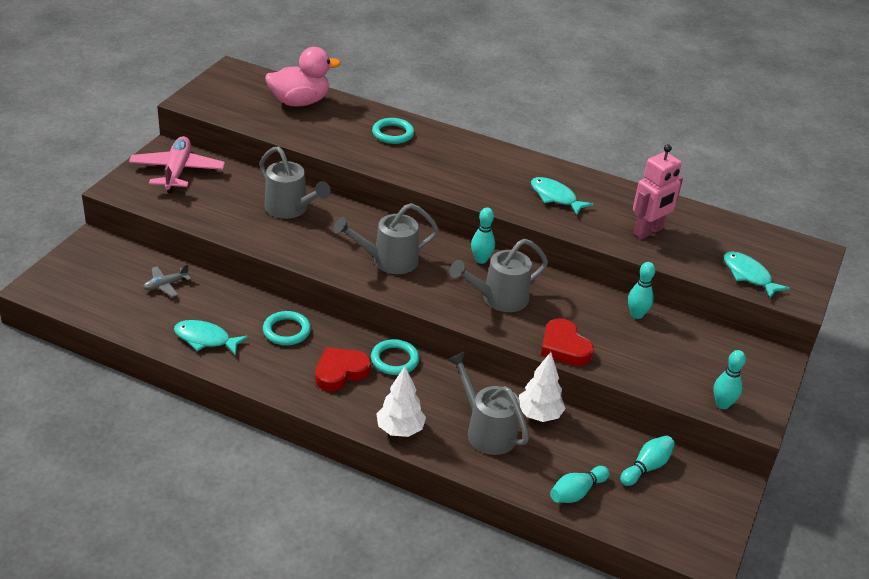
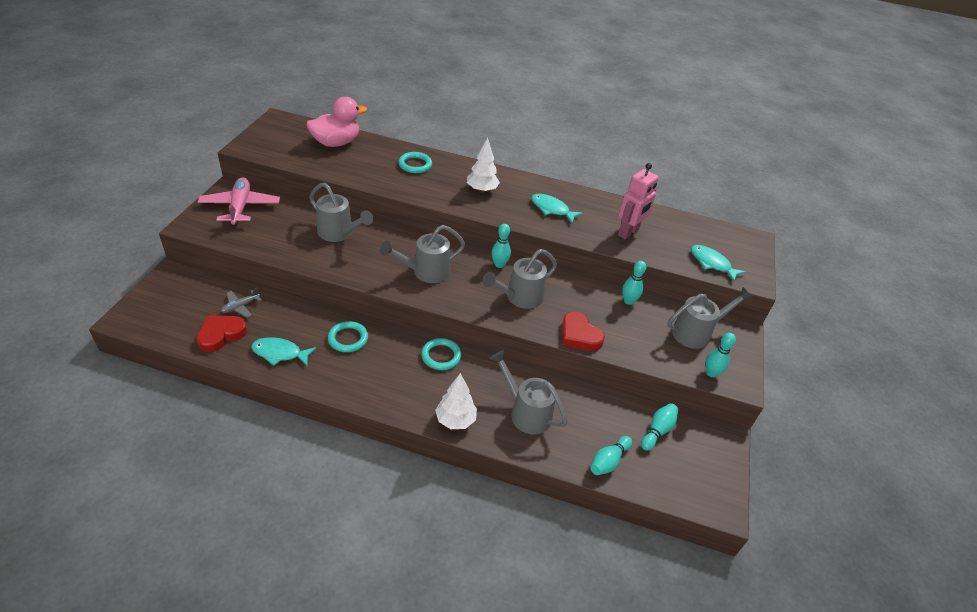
camera: 10 degrees left, 5 degrees up
(340, 372) = (398, 372): red heart -> red heart (221, 334)
(539, 415) = (565, 393): white tree -> white tree (482, 190)
(716, 358) = (696, 333): none -> grey watering can

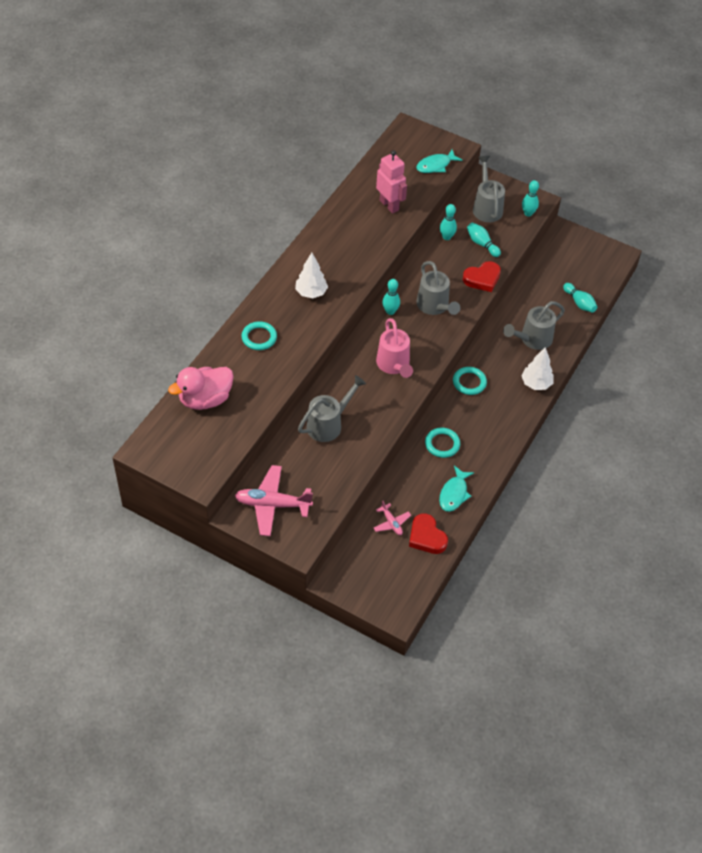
camera: 75 degrees left, 10 degrees up
(240, 306) = (391, 523): grey plane -> pink plane
(336, 143) = (205, 399): pink duck -> pink duck turned 105 degrees counterclockwise
(425, 272) = (394, 365): grey watering can -> pink watering can
(552, 209) = (349, 248): turquoise fish -> none
(657, 431) = (555, 267): turquoise bowling pin -> turquoise bowling pin (482, 244)

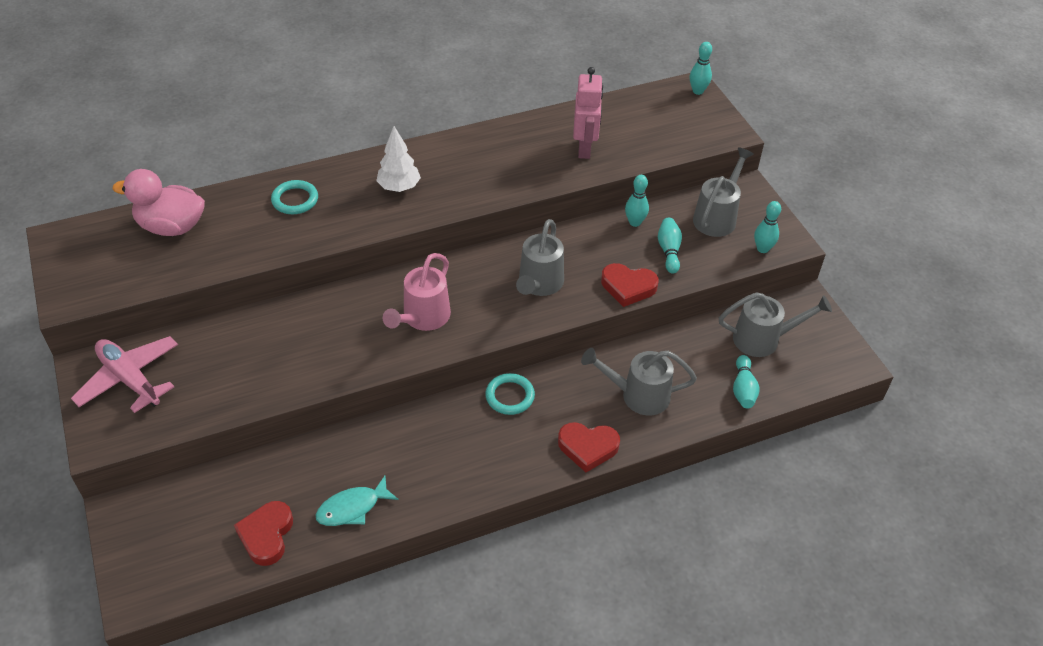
camera: 40 degrees right, 5 degrees down
(328, 424) = (283, 335): grey watering can -> grey watering can (763, 339)
(390, 311) = (484, 261): turquoise bowling pin -> turquoise bowling pin (698, 91)
(391, 523) = (249, 491): pink plane -> none
(435, 165) = (684, 137): turquoise fish -> none
(442, 444) = (402, 443): turquoise ring -> none
(536, 384) = (588, 447): white tree -> red heart

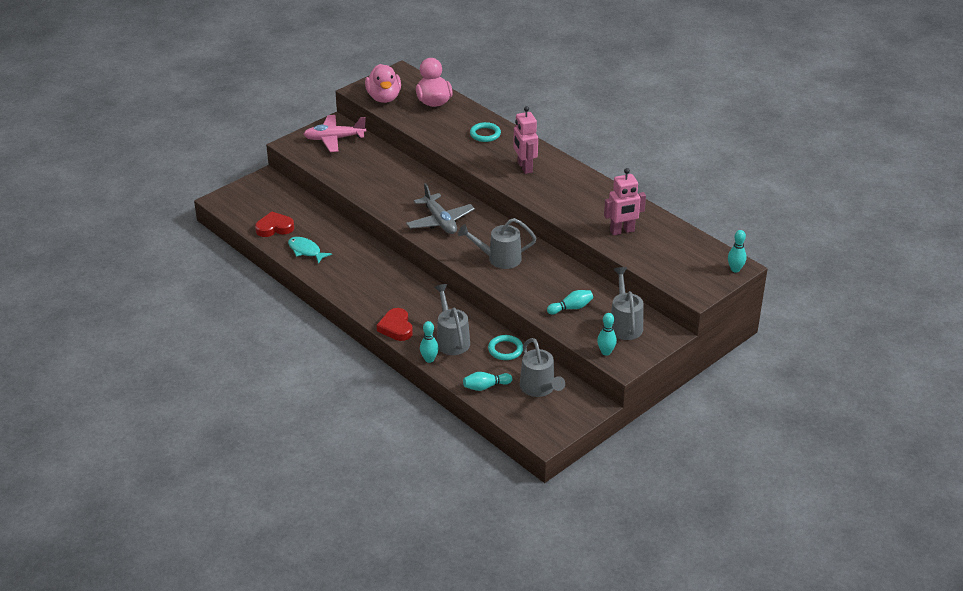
camera: 70 degrees right, 10 degrees down
(114, 277) = (384, 98): none -> pink duck
(130, 379) = (334, 139): pink plane -> pink plane turned 120 degrees counterclockwise
(399, 187) = (524, 167): white tree -> pink robot
(422, 318) = (440, 221): pink watering can -> grey plane
(510, 396) = (418, 286): turquoise ring -> turquoise ring (505, 349)
(628, 287) = (523, 297): red heart -> none
(635, 222) = (589, 287): turquoise bowling pin -> turquoise bowling pin (429, 359)
(717, 217) = (624, 324): grey watering can -> grey watering can turned 105 degrees counterclockwise

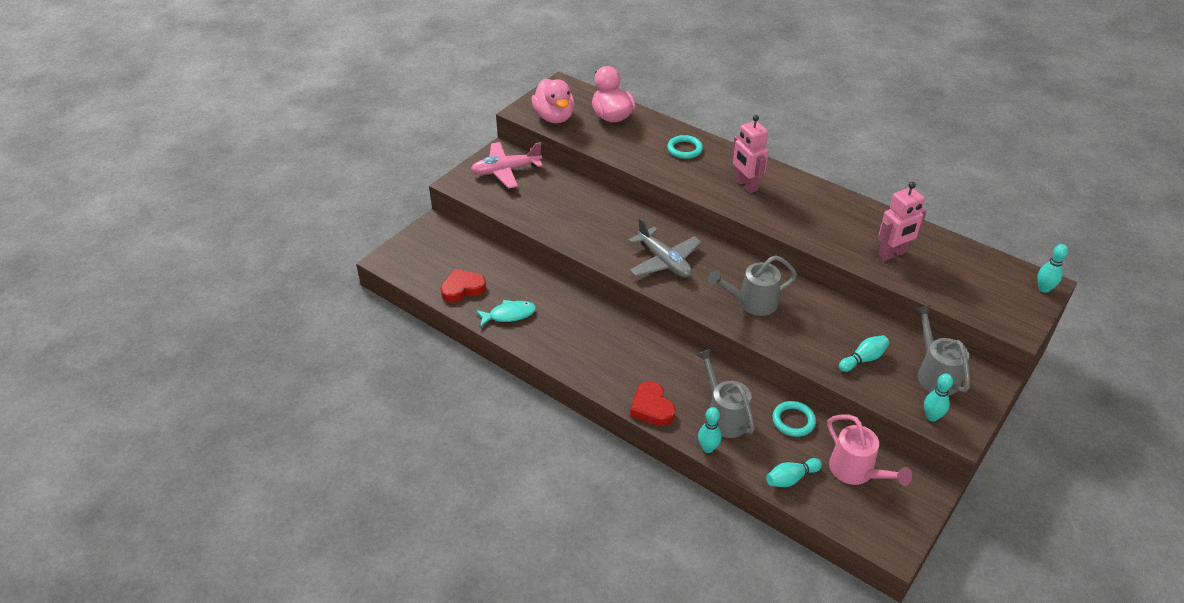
camera: 10 degrees left, 5 degrees up
(306, 251) = (509, 315): turquoise fish -> turquoise fish turned 135 degrees clockwise
(539, 389) = (856, 472): grey watering can -> pink watering can

